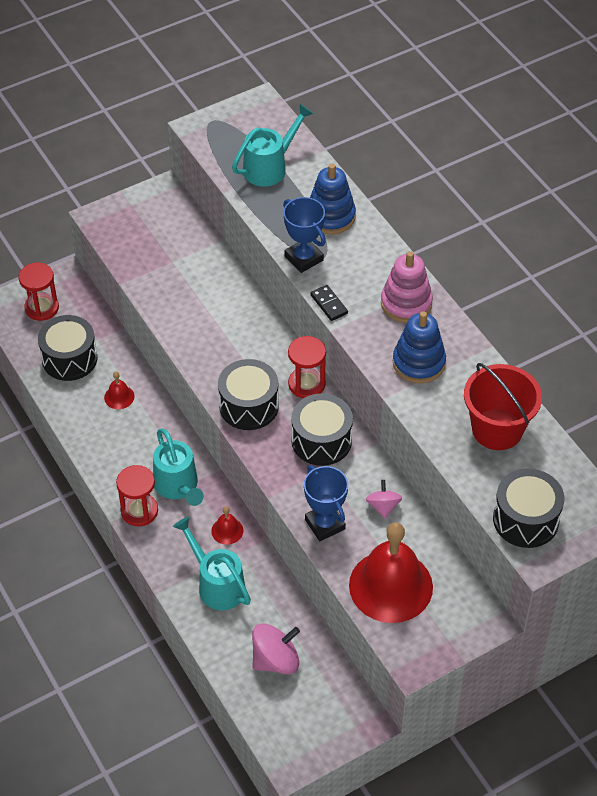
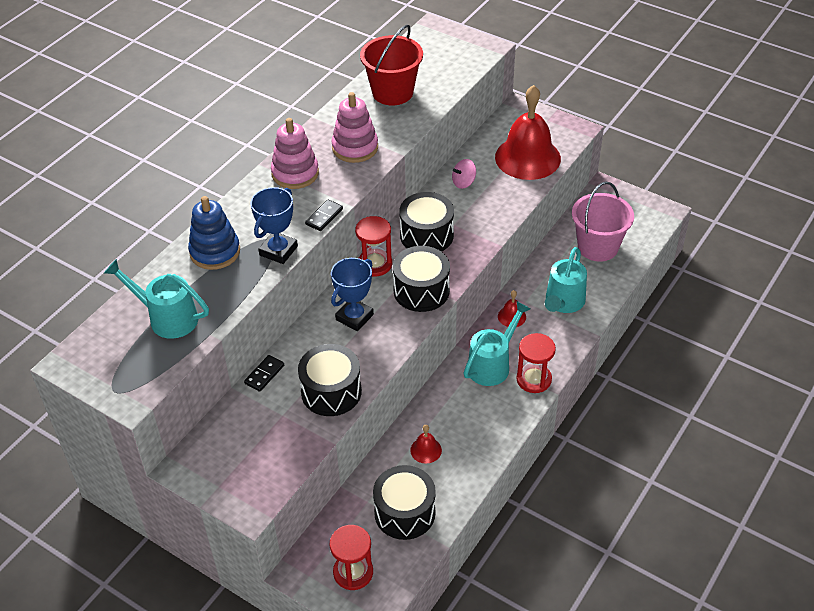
camera: 115 degrees left, 5 degrees down
(223, 263) = (264, 374): none -> black domino
(276, 660) = (598, 247): pink spinning top -> pink bucket
(325, 524) = (502, 206): blue trophy -> blue trophy (354, 317)
(419, 363) = (355, 148): blue stacking toy -> pink stacking toy
(526, 519) = (461, 60): black drum -> black drum (331, 392)

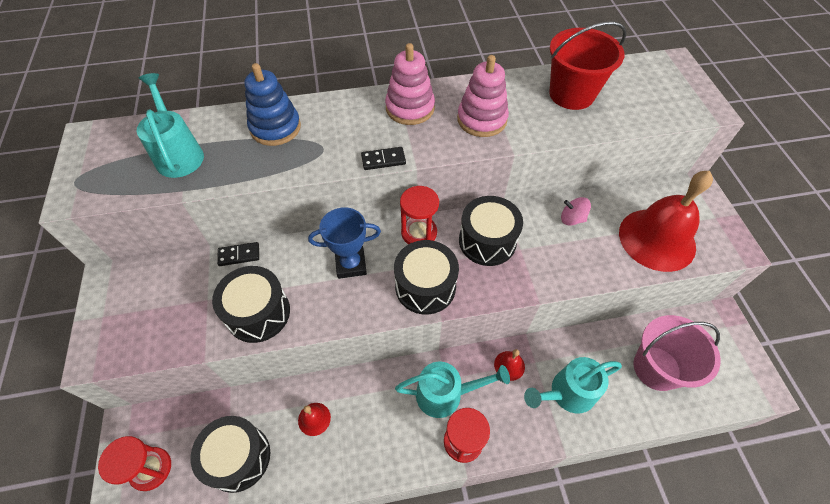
camera: 45 degrees right, 10 degrees up
(278, 251) = (315, 162): blue trophy -> none

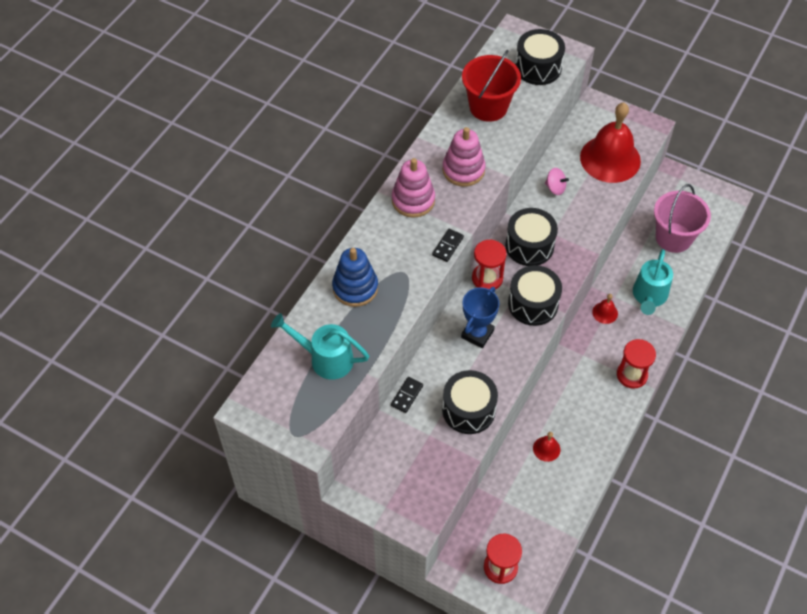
camera: 50 degrees left, 0 degrees up
(238, 457) = (536, 509): black drum -> black drum (538, 67)
(446, 394) = (594, 362): turquoise watering can -> none
(572, 219) = (555, 188): pink spinning top -> pink spinning top turned 120 degrees counterclockwise

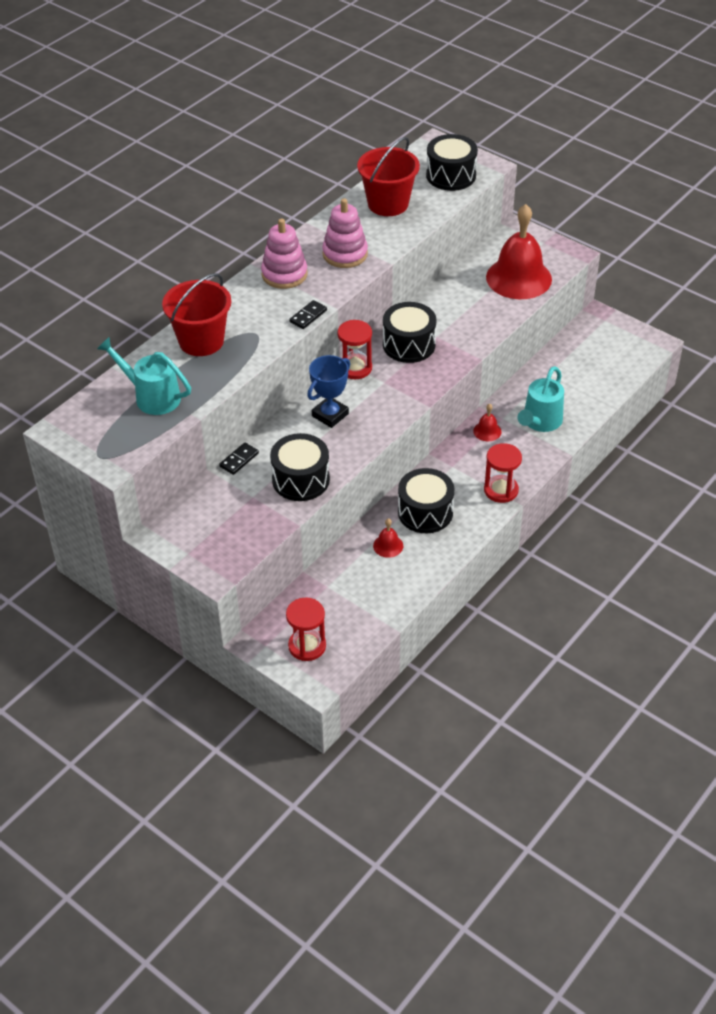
camera: 10 degrees right, 10 degrees down
(355, 288) = (201, 341): blue stacking toy -> red bucket
(533, 304) = (397, 395): black drum -> black drum (425, 512)
(555, 188) = (451, 297): pink spinning top -> none
(673, 237) = (582, 372): pink bucket -> none

